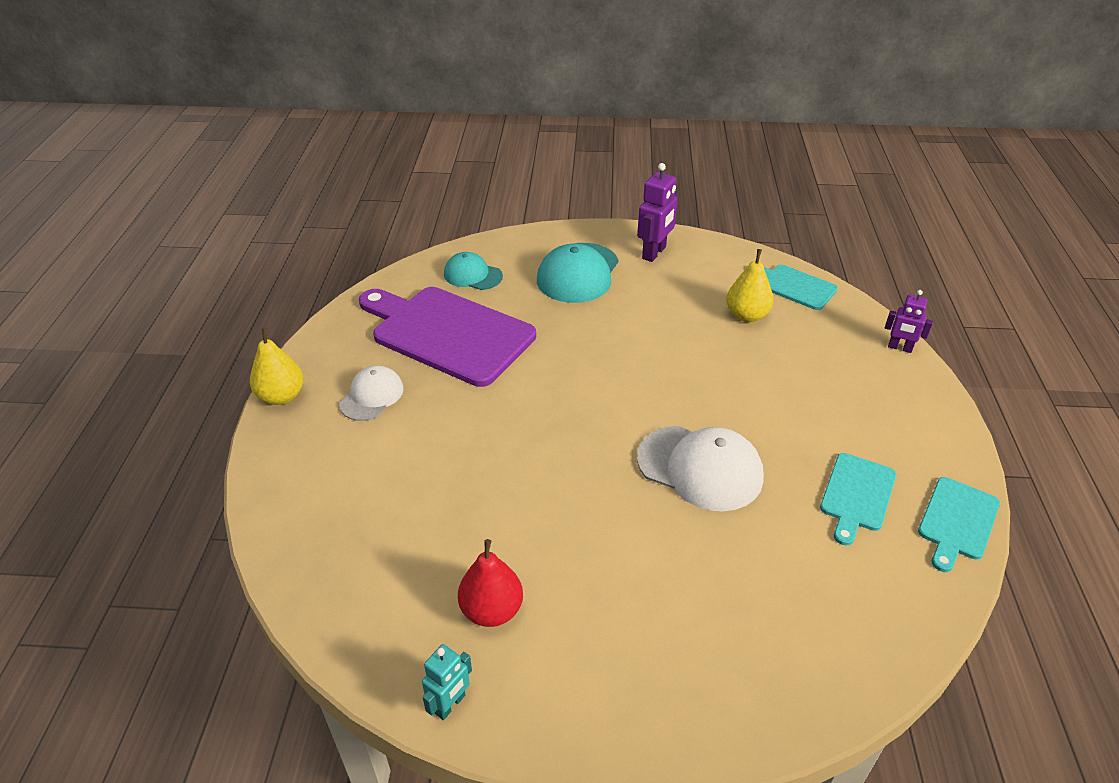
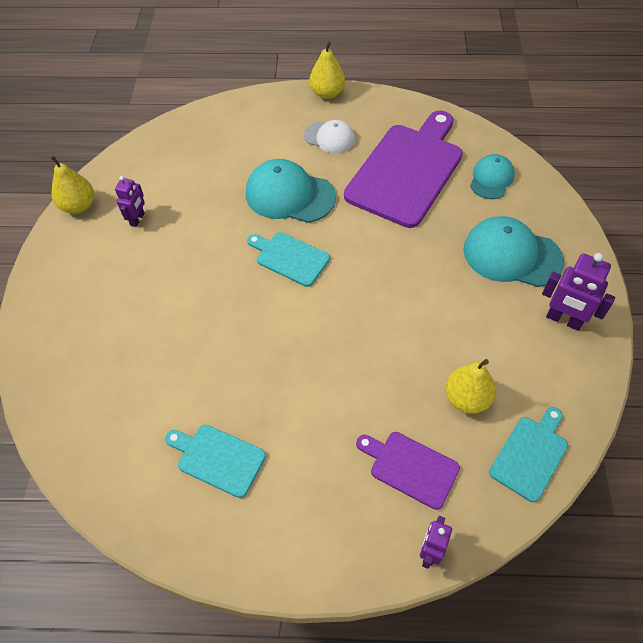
camera: 90 degrees right, 15 degrees up
(450, 704) = (78, 206): turquoise robot -> yellow pear
(470, 435) = (290, 195): none -> turquoise cap
(492, 610) = (137, 219): red pear -> purple robot
(700, 468) = (253, 341): white cap -> none
(826, 354) = (410, 468): none -> purple cutting board
(957, 521) = (182, 540): turquoise cutting board -> turquoise cutting board (290, 258)

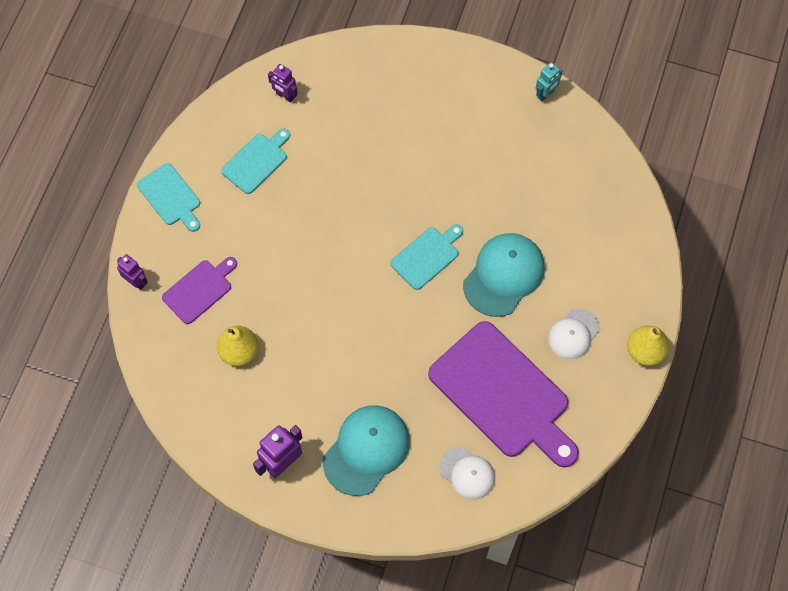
camera: 105 degrees right, 10 degrees up
(78, 206) = (546, 94): yellow pear -> turquoise robot
(137, 219) = (514, 140): purple robot -> purple robot (285, 96)
(491, 179) = (467, 473): turquoise cap -> white cap
(530, 455) = (176, 379): turquoise cutting board -> turquoise cutting board (170, 197)

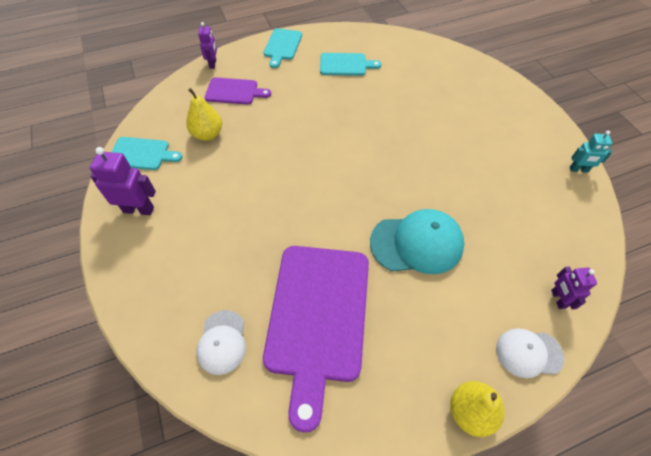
camera: 50 degrees right, 10 degrees down
(285, 96) = (401, 51): purple robot -> purple robot (558, 299)
(366, 450) = (188, 254): turquoise cap -> none
(427, 256) = (378, 186): turquoise cutting board -> turquoise cutting board (141, 154)
(573, 334) = (423, 333): white cap -> white cap (528, 353)

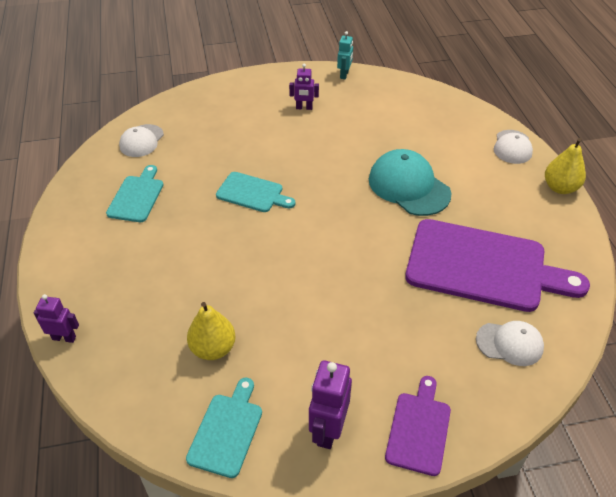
camera: 80 degrees left, 10 degrees down
(234, 91) = (138, 314): purple cutting board -> purple cutting board (419, 429)
(282, 46) = (65, 253): turquoise cutting board -> turquoise cutting board (252, 193)
(408, 53) = (141, 141): none -> white cap
(417, 243) = (409, 186): turquoise cap -> turquoise cap turned 45 degrees counterclockwise
(558, 299) = (468, 120): purple robot -> purple robot (304, 108)

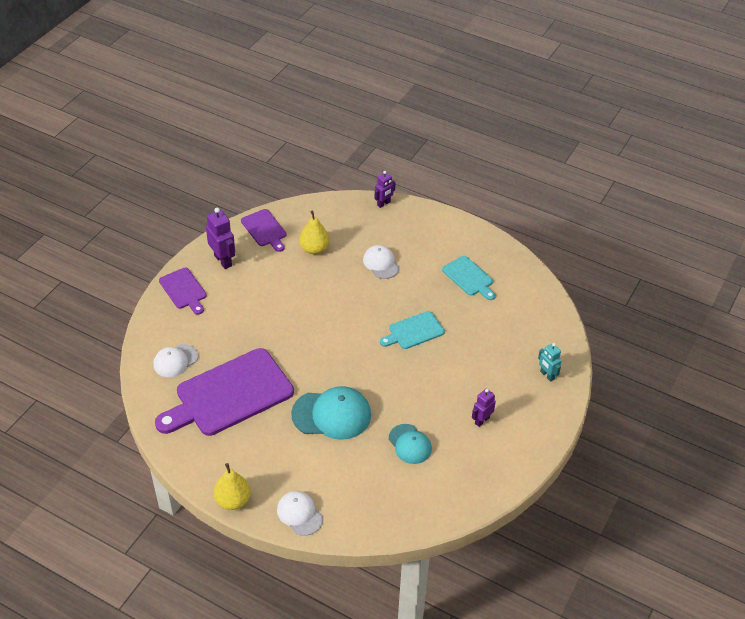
camera: 130 degrees right, 0 degrees up
(141, 141) = (530, 307): white cap -> white cap (381, 263)
(227, 431) = (265, 229): turquoise cutting board -> purple cutting board
(344, 75) = (503, 481): turquoise robot -> turquoise robot (547, 375)
(375, 130) = (410, 444): none -> turquoise cap

